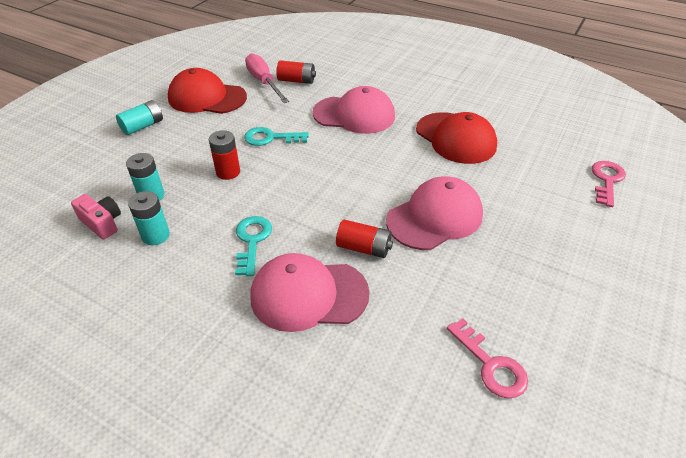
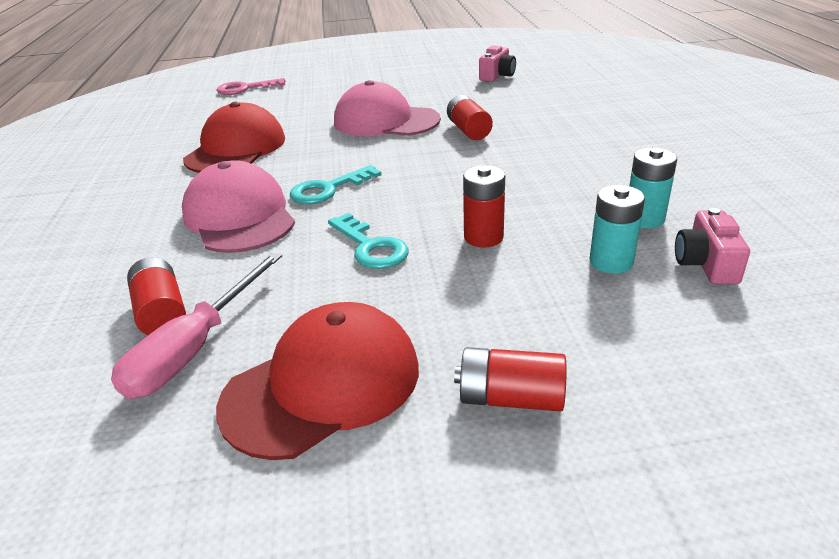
camera: 125 degrees left, 10 degrees down
(143, 126) = (510, 398): turquoise battery -> red battery
(207, 98) = (323, 385): red cap -> red cap turned 105 degrees counterclockwise
(252, 241) = (548, 171): turquoise key -> turquoise key (328, 189)
(308, 295) = (552, 129): pink cap -> none
(491, 365) = (497, 75): pink key -> pink camera

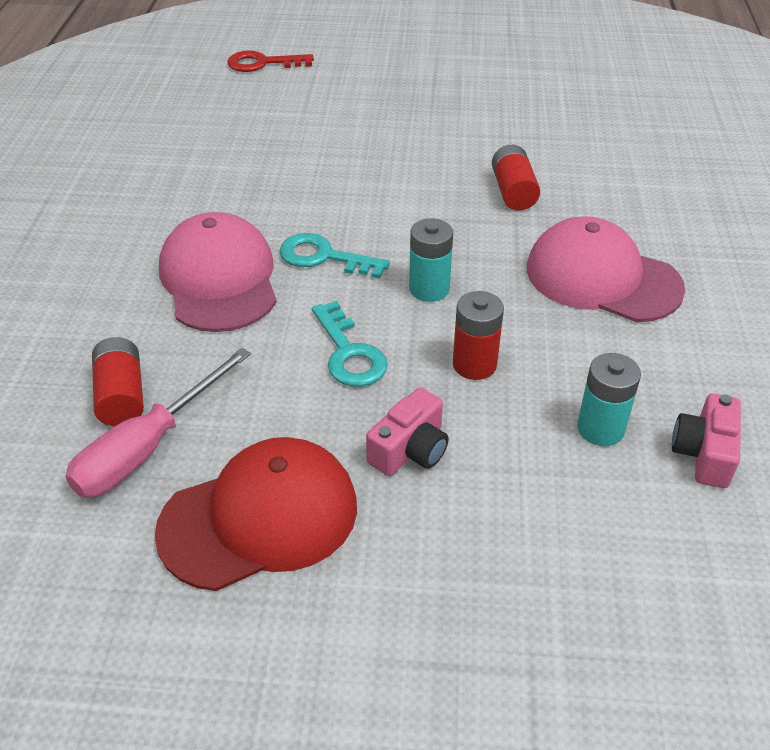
camera: 10 degrees right, 10 degrees up
(236, 149) = (234, 170): red cap -> none
(245, 89) = (262, 63): pink key -> red key
(328, 189) = (324, 257): turquoise key -> turquoise key turned 45 degrees clockwise
(386, 121) = (418, 156): pink cap -> pink cap (602, 278)
(497, 75) = (582, 97): pink camera -> pink camera (410, 450)
(510, 398) = (432, 572): red battery -> none
(644, 219) = (664, 375): turquoise battery -> turquoise battery (429, 289)

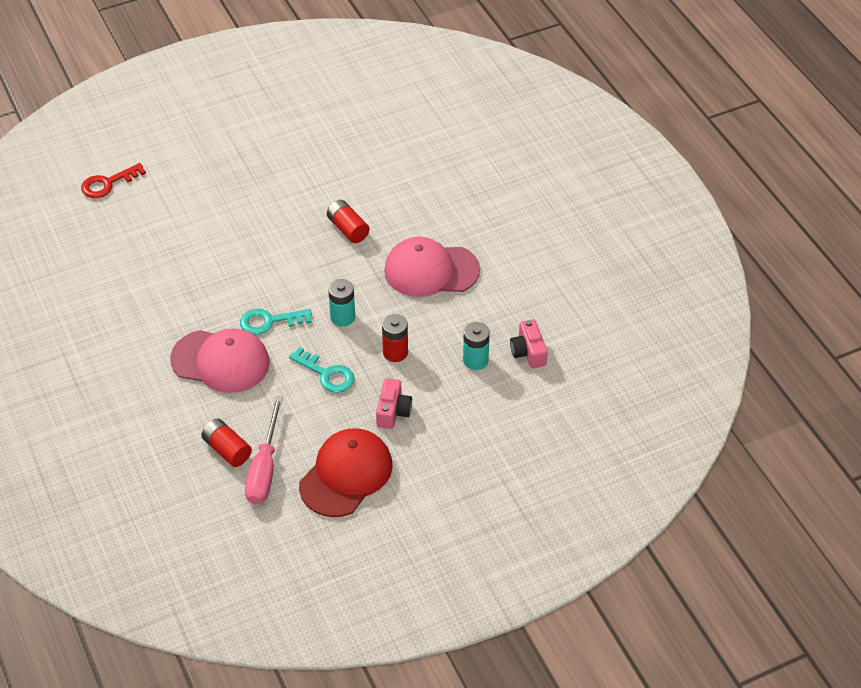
camera: 30 degrees left, 5 degrees up
(219, 279) = (221, 361): pink cap -> pink cap turned 150 degrees clockwise

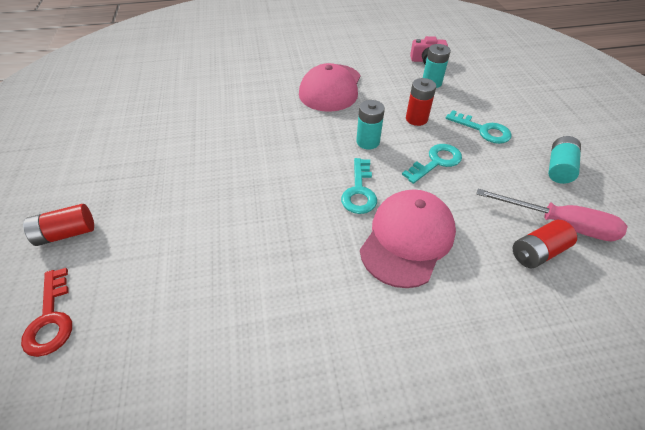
camera: 75 degrees left, 0 degrees up
(346, 475) = (559, 168): red cap -> turquoise battery
(348, 229) = (261, 122): red battery -> red battery (66, 233)
(393, 411) = (483, 130): pink camera -> turquoise key

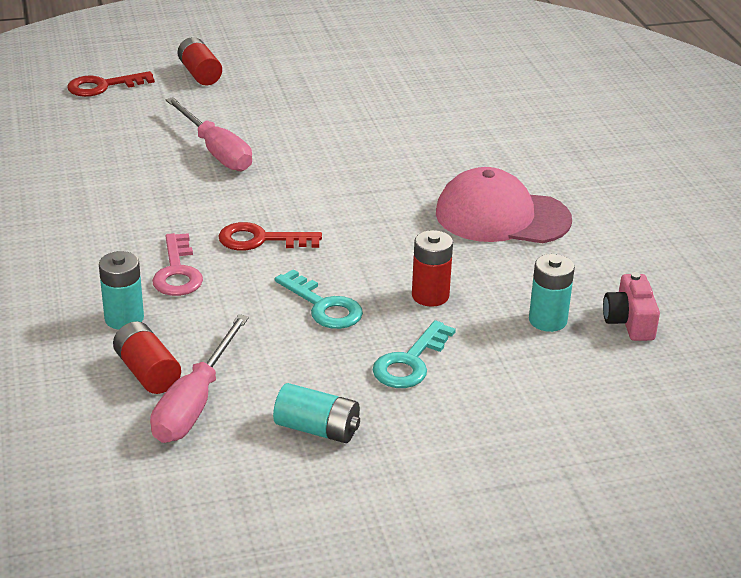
camera: 85 degrees right, 15 degrees down
(221, 219) = (216, 151): none -> pink screwdriver
(359, 191) = (260, 240): turquoise key -> red key
(368, 142) = (364, 248): turquoise battery -> turquoise battery (124, 318)
(407, 239) = (177, 272): pink cap -> pink key

